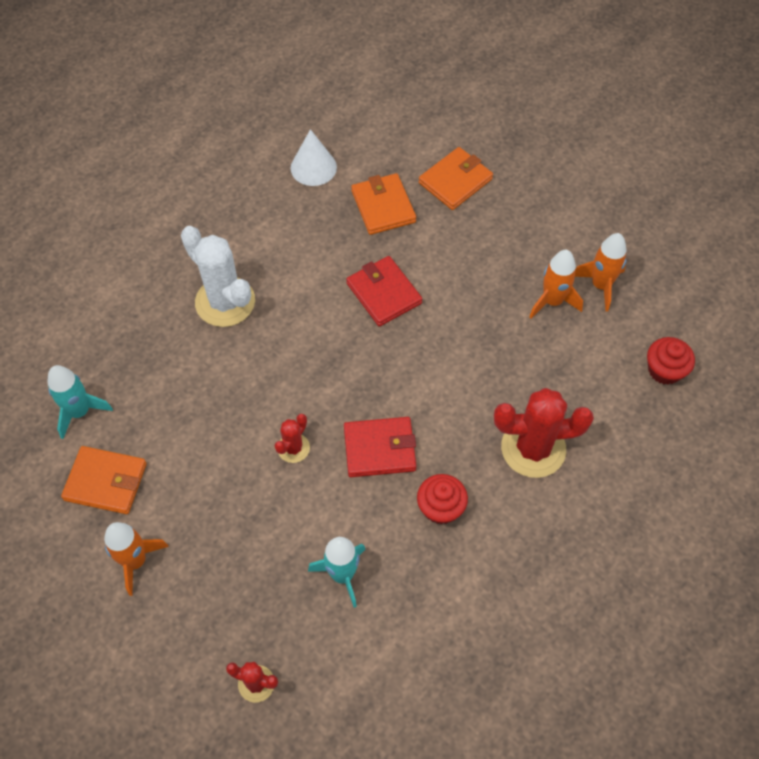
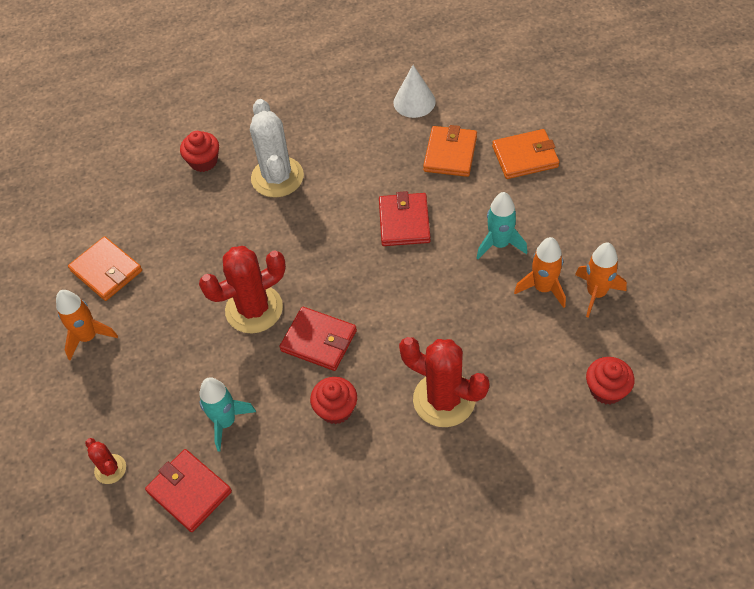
camera: 35 degrees right, 5 degrees down
(80, 412) = (122, 213): turquoise rocket -> turquoise rocket (499, 244)
(133, 318) = (203, 161): none -> red cupcake
(293, 448) = (254, 309): red cactus -> red cactus, size x1.98
(353, 662) = (189, 492): none -> red wallet

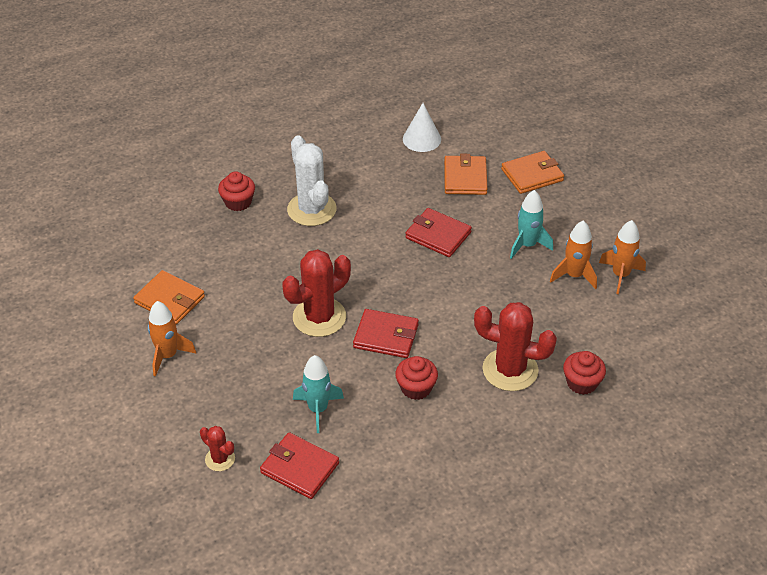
camera: 15 degrees left, 10 degrees down
(404, 222) = (438, 235): red wallet -> red wallet turned 45 degrees counterclockwise
(606, 389) = (647, 347): red cupcake -> red cupcake (581, 383)

